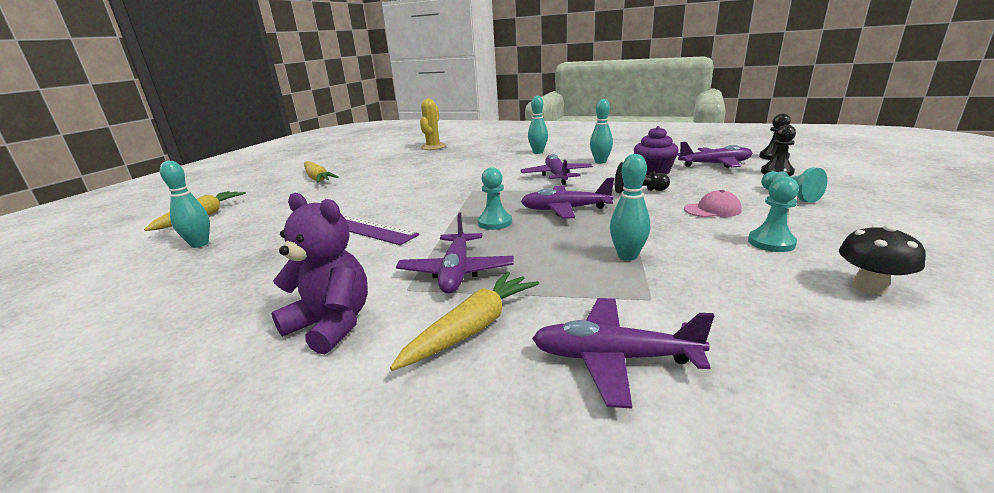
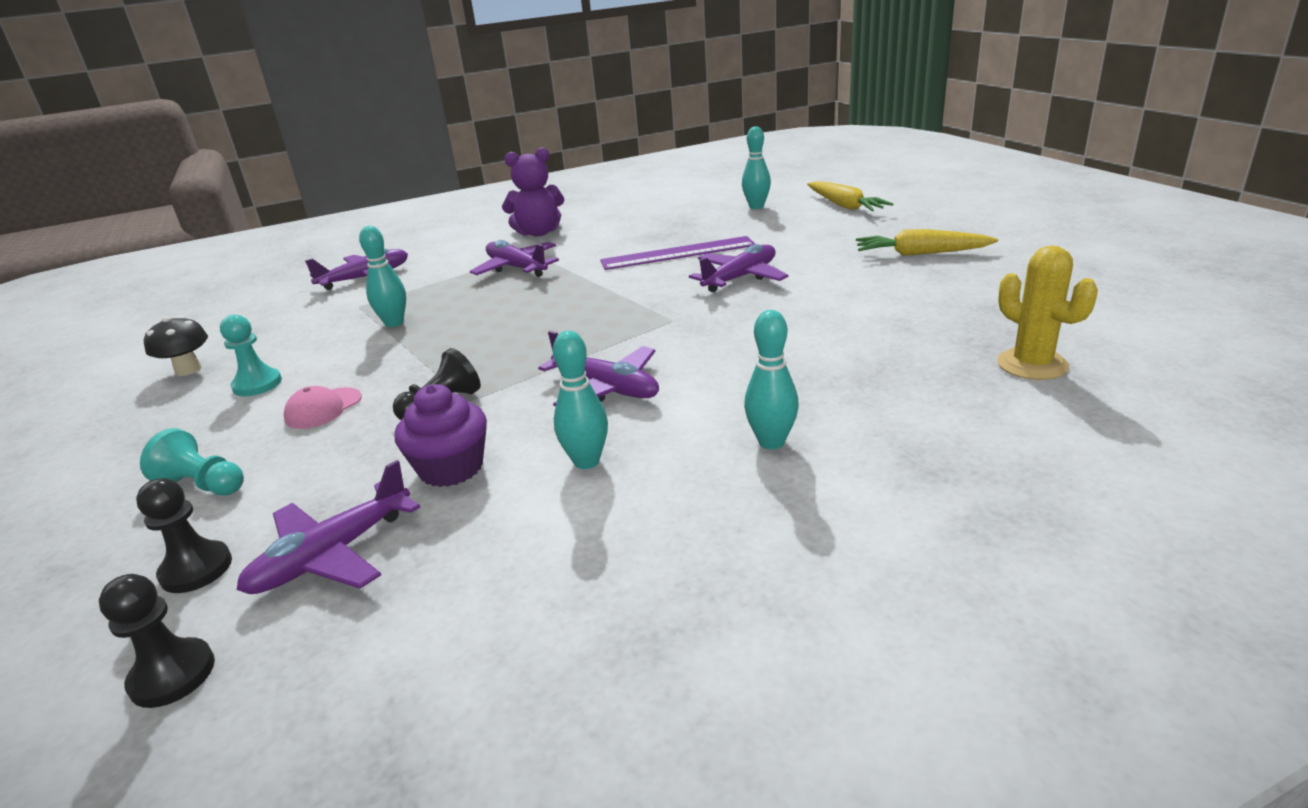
camera: 135 degrees right, 5 degrees up
(473, 328) = (457, 259): yellow carrot -> none
(495, 222) = (559, 302): turquoise pawn -> none
(565, 209) = (508, 341): purple plane -> purple plane (740, 278)

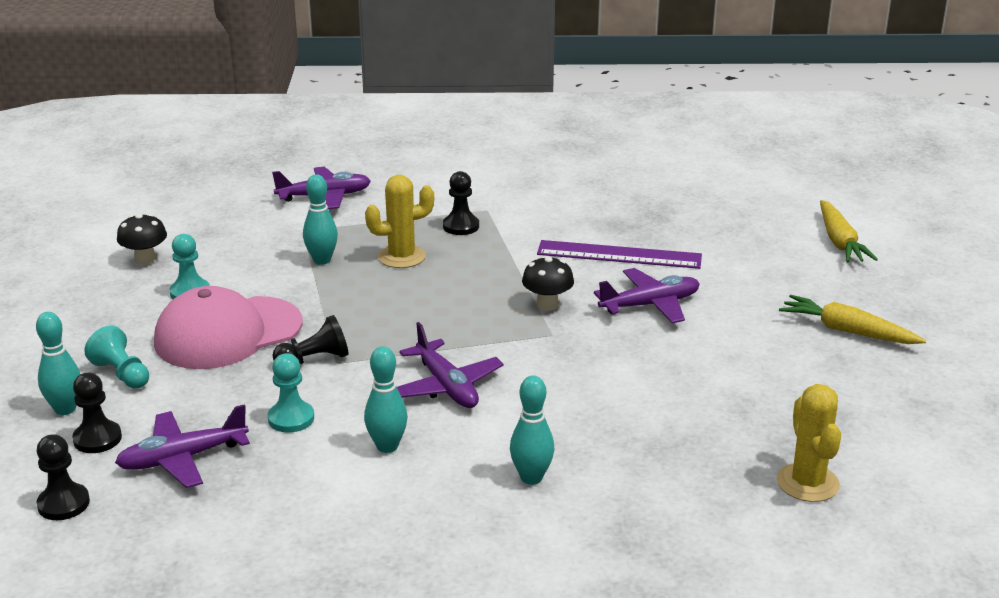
camera: 20 degrees right, 0 degrees up
(323, 408) = (228, 333): pink cap -> pink cap, size x2.28
(451, 468) = (291, 418): purple cupcake -> turquoise pawn
(476, 301) = (402, 257): none -> yellow cactus
(516, 268) = (461, 226): purple plane -> black pawn
(538, 233) = (510, 184): purple teddy bear -> none
(647, 300) = (547, 304): none -> black mushroom
(756, 207) = (749, 214): turquoise bowling pin -> turquoise bowling pin (65, 409)

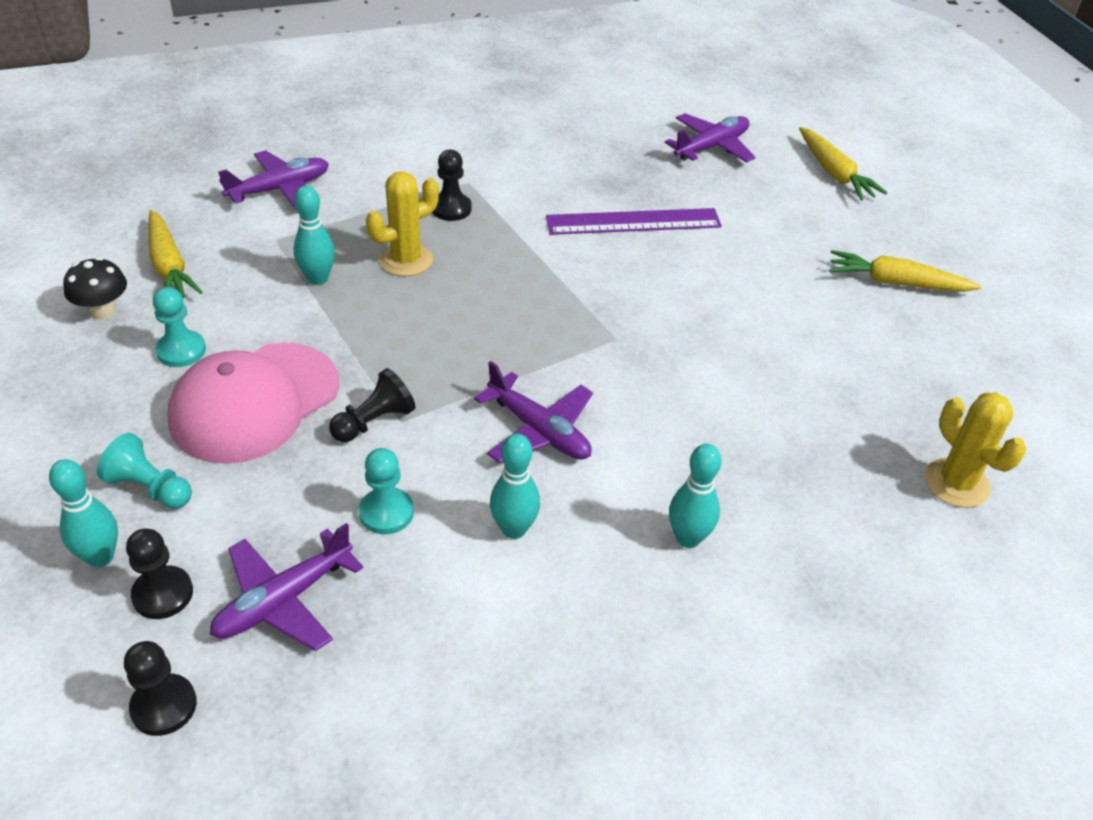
camera: 20 degrees left, 15 degrees up
(210, 237) = (169, 266): none -> yellow carrot
(547, 304) = (592, 299): black mushroom -> none
(650, 305) = (696, 282): purple plane -> purple plane (712, 147)

